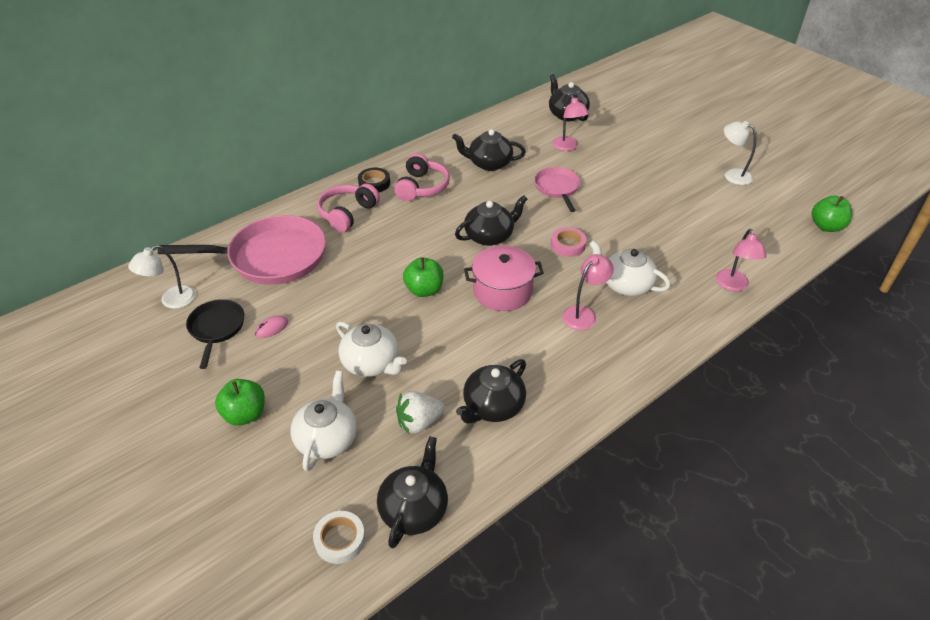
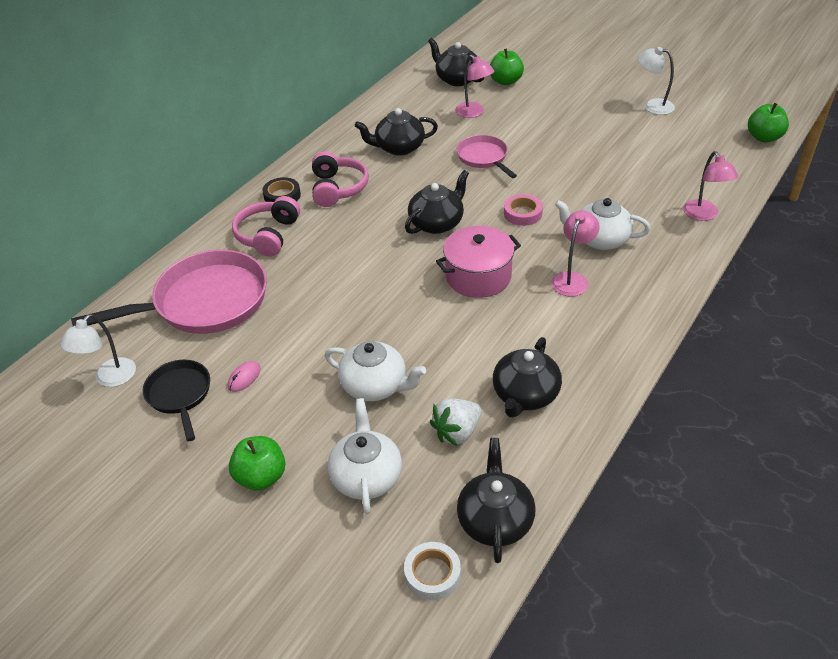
camera: 15 degrees left, 0 degrees up
(424, 290) = (394, 295): green apple -> green apple (506, 81)

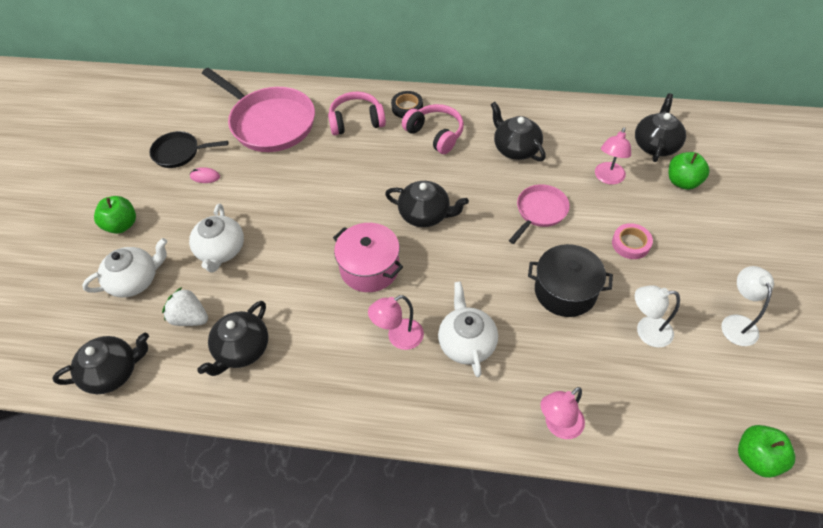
camera: 65 degrees right, 10 degrees up
(109, 378) = (183, 114): white lamp -> white lamp (646, 331)
(180, 395) = (180, 153): black pan -> black pan turned 135 degrees counterclockwise
(337, 188) = (435, 134): pink headphones -> pink headphones turned 105 degrees counterclockwise
(432, 574) = (60, 351): white tape -> none
(522, 213) = (472, 269): pink tape -> pink tape (631, 244)
(525, 395) = (242, 349): black teapot -> black teapot turned 60 degrees counterclockwise
(572, 279) = (398, 338): pink lamp -> pink lamp turned 150 degrees clockwise
(577, 171) = (565, 291): none -> black pot

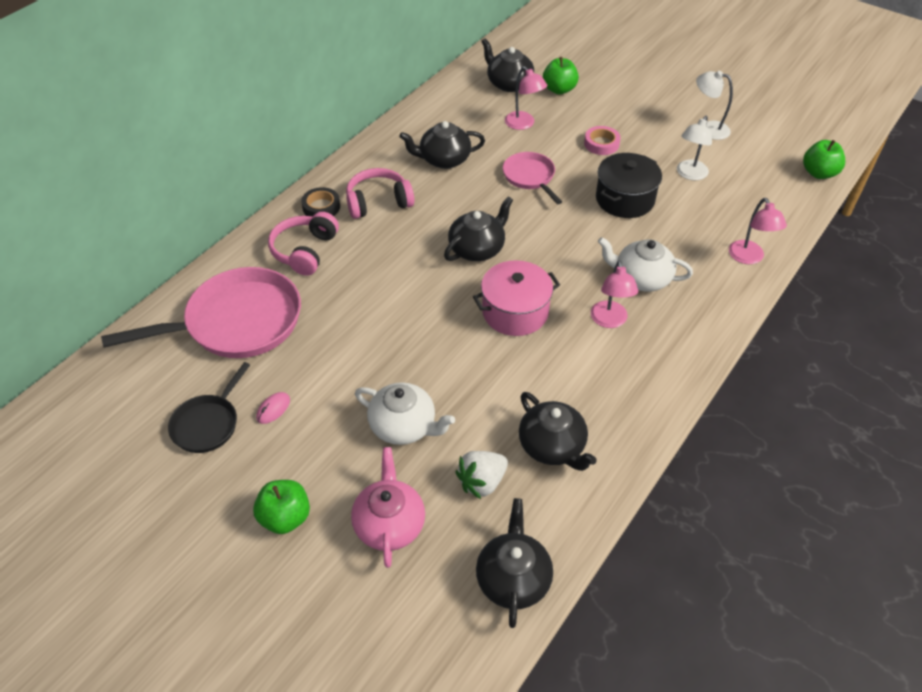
camera: 65 degrees left, 5 degrees down
(135, 280) = (389, 524): white teapot -> pink teapot

